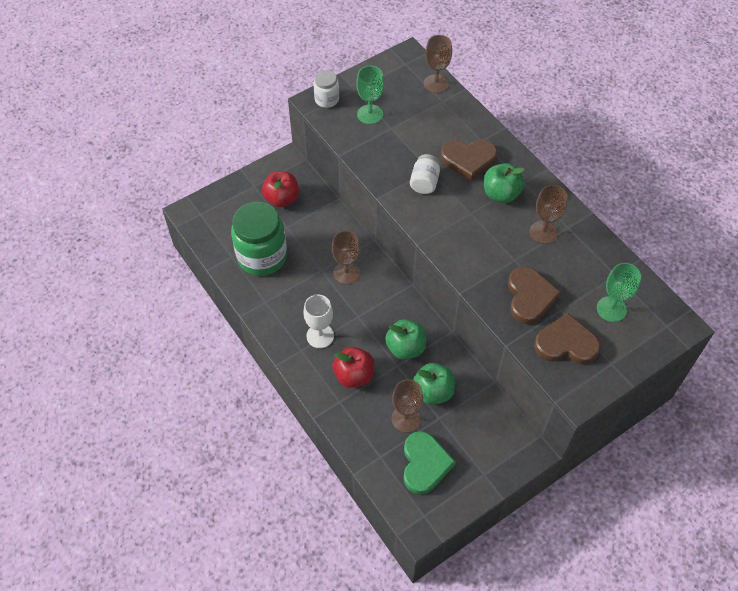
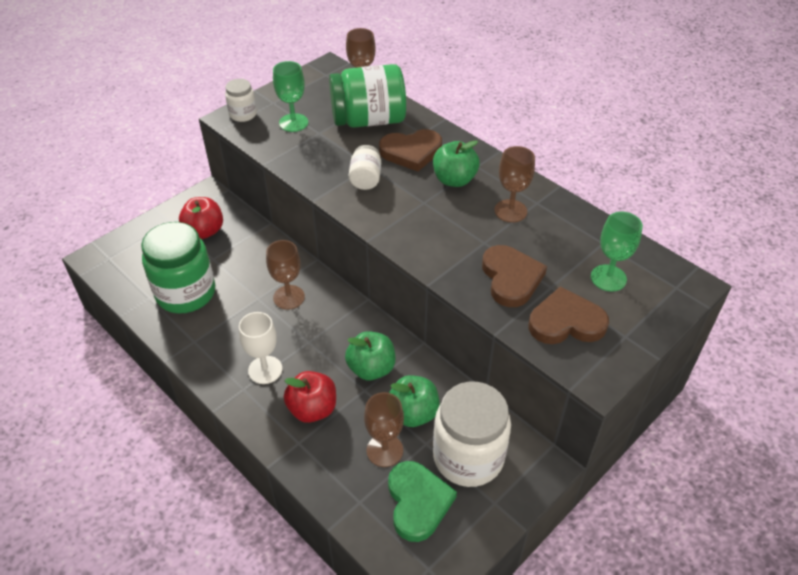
camera: 10 degrees left, 10 degrees down
(436, 120) = (368, 120): none -> green jar
(470, 435) = (468, 457): none -> white jar

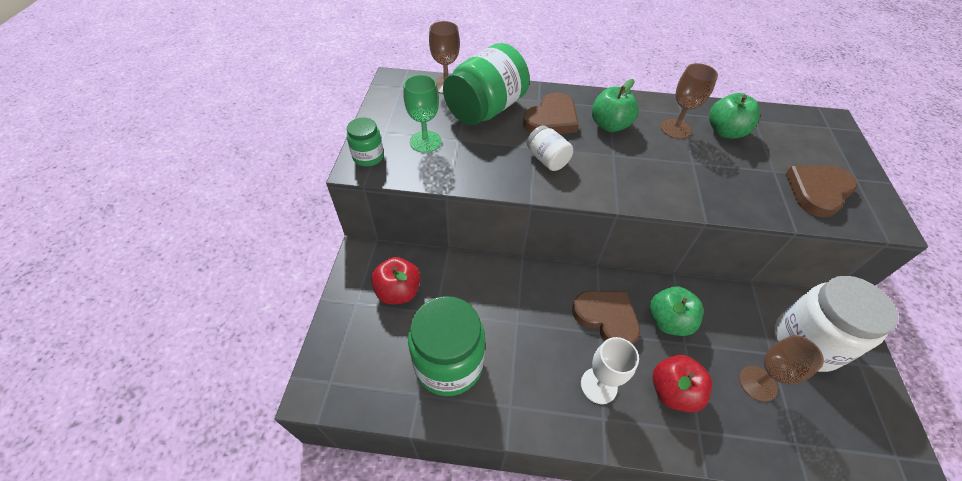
camera: 40 degrees left, 5 degrees up
(243, 114) = (368, 157): white jar -> green jar
(289, 297) = (540, 304): brown goblet -> none
(413, 413) = (736, 336): green apple -> green apple (725, 132)
(418, 502) = (826, 407): green heart -> none
(511, 278) = (745, 180): brown heart -> brown heart (606, 318)
(608, 278) = (792, 143): green goblet -> none

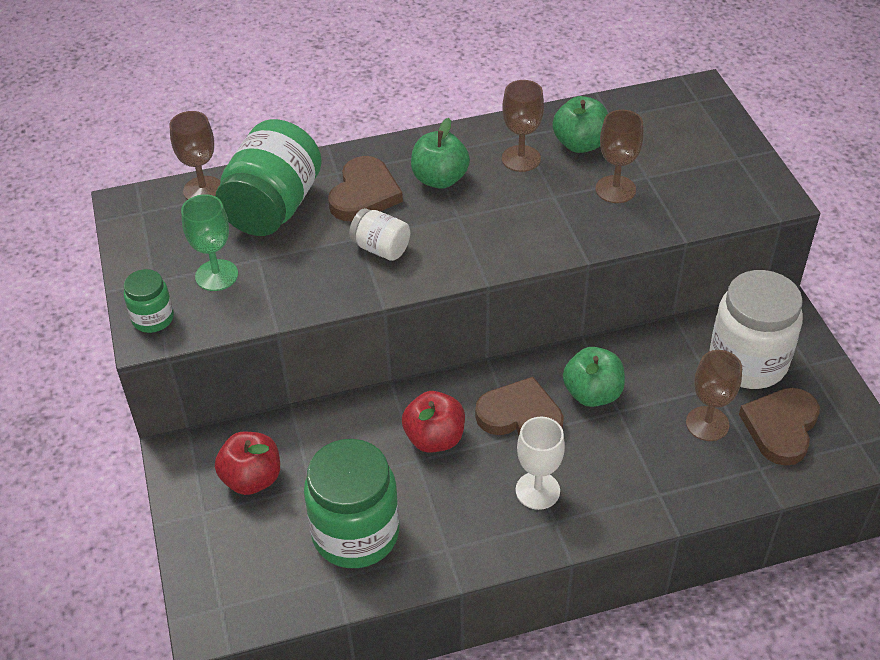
camera: 20 degrees left, 5 degrees down
(673, 391) = (620, 465): red apple -> red apple (434, 438)
(745, 172) = (615, 189): none -> brown goblet
(817, 191) = (699, 187): brown heart -> brown heart (781, 427)

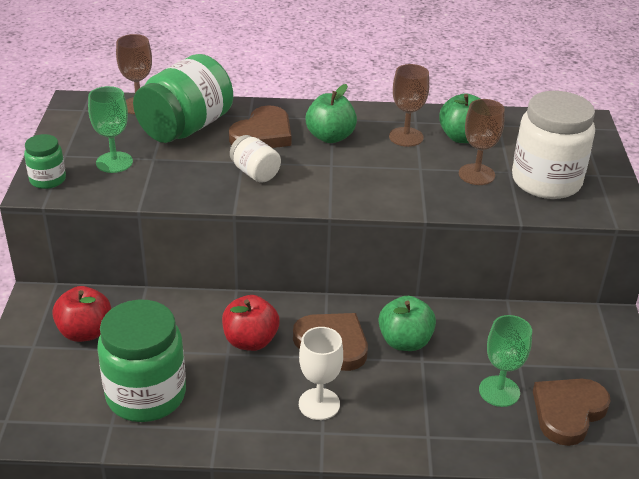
camera: 15 degrees right, 10 degrees down
(707, 424) = (499, 391): brown goblet -> green goblet
(748, 362) = (559, 351): white jar -> white jar (546, 181)

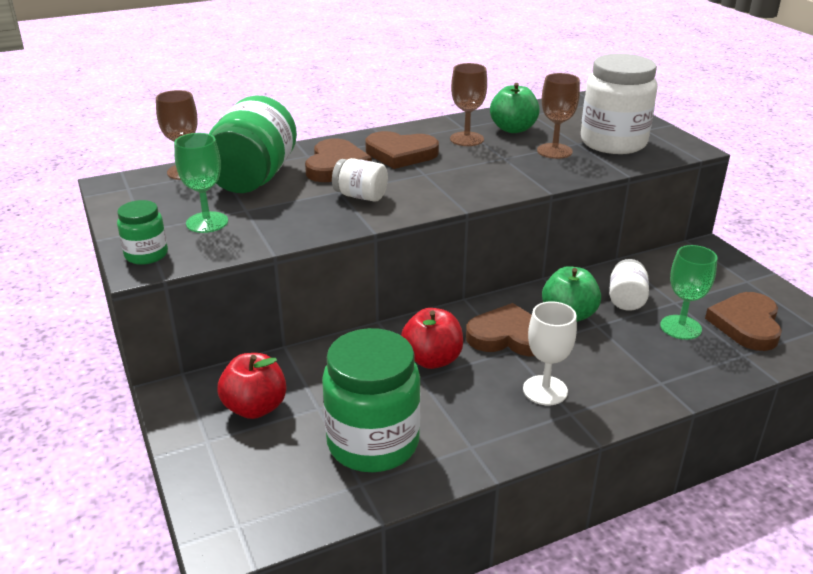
camera: 25 degrees left, 5 degrees down
(330, 137) = (400, 154): green apple -> brown heart
(474, 345) = (626, 299): none -> white jar

